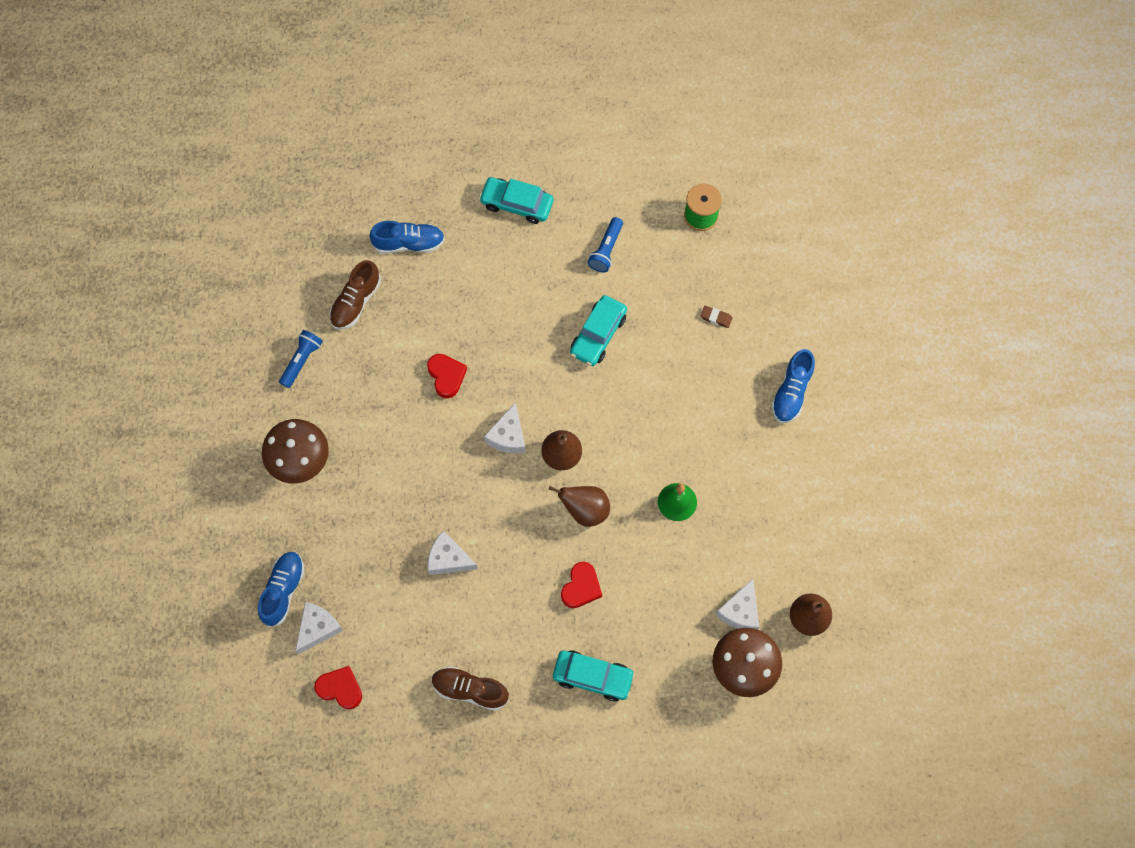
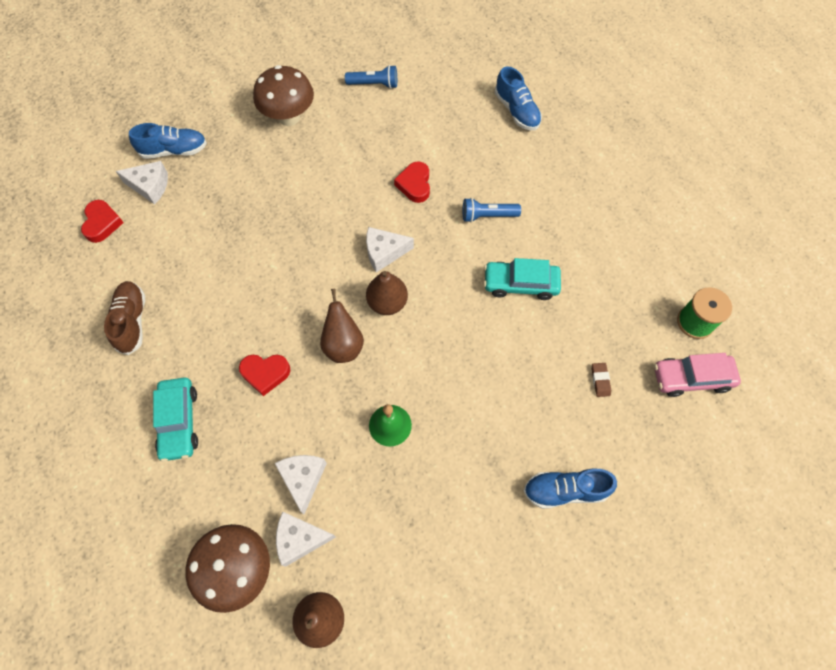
camera: 65 degrees right, 5 degrees down
(356, 302) = (444, 98): brown shoe -> none
(446, 376) = (414, 184): red heart -> red heart turned 135 degrees clockwise
(448, 559) = (249, 254): white cheese -> white cheese (303, 479)
(517, 204) = (603, 170): turquoise car -> none
(606, 250) = (606, 256): blue flashlight -> blue flashlight (487, 216)
(746, 247) = (691, 378): none -> pink car

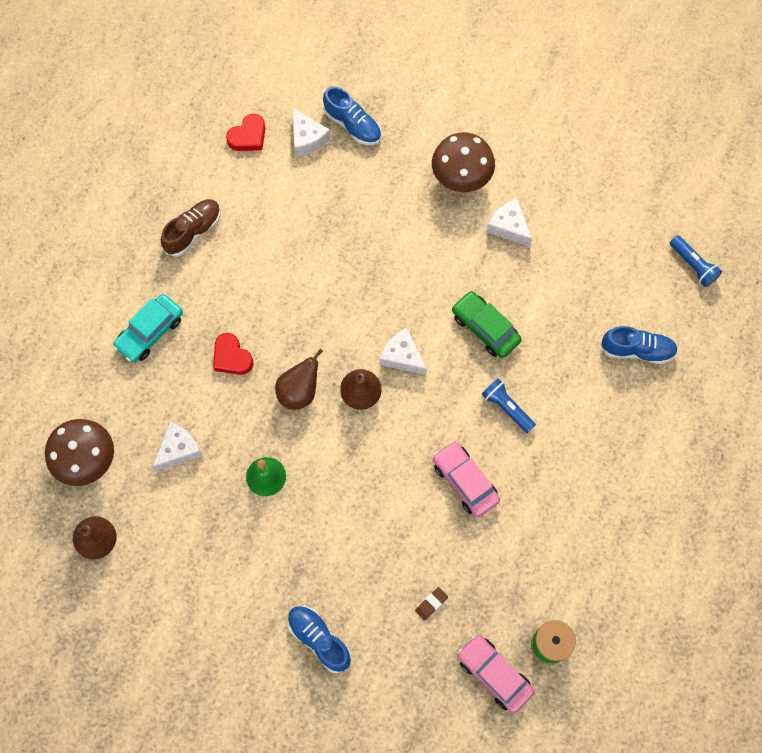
camera: 50 degrees right, 5 degrees up
(300, 539) = (137, 483): white cheese -> white cheese (508, 227)
(374, 84) = (556, 214): blue flashlight -> blue flashlight (693, 265)
(414, 184) = (485, 328): red heart -> green car
(516, 111) = (637, 350): blue shoe -> blue shoe turned 105 degrees counterclockwise
(520, 284) = (465, 481): turquoise car -> pink car

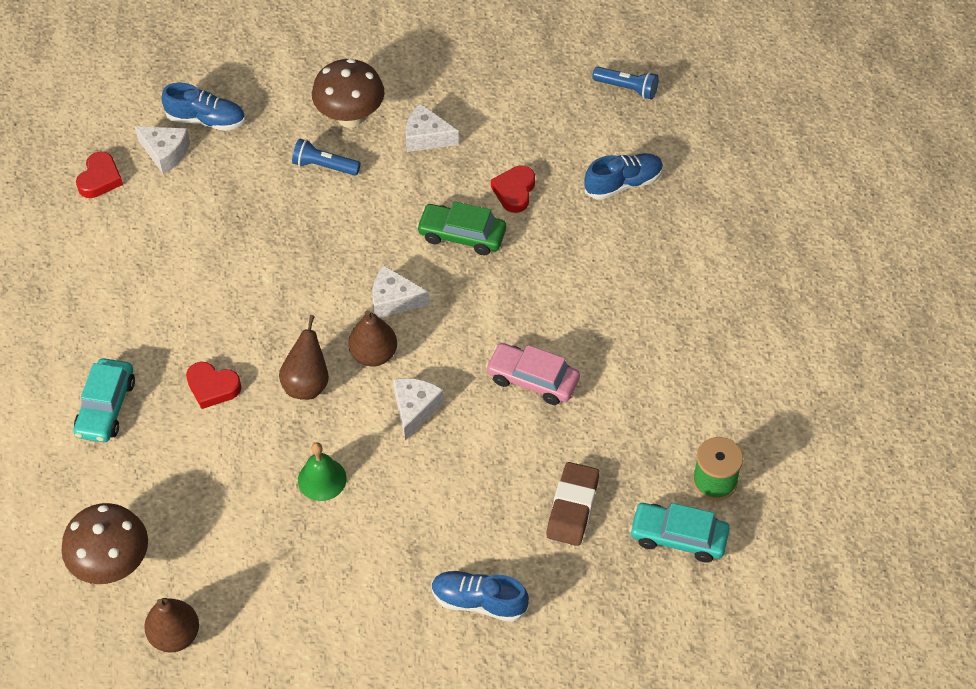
camera: 30 degrees left, 15 degrees down
(178, 449) = (209, 502): white cheese -> white cheese (415, 409)
(193, 231) = (95, 292): brown shoe -> none
(431, 604) = (572, 507): brown eraser -> brown eraser, size x2.06
(494, 674) = (678, 537): pink car -> turquoise car
(506, 408) = (530, 294): blue flashlight -> blue flashlight (324, 166)
(548, 311) = (514, 191): none -> red heart

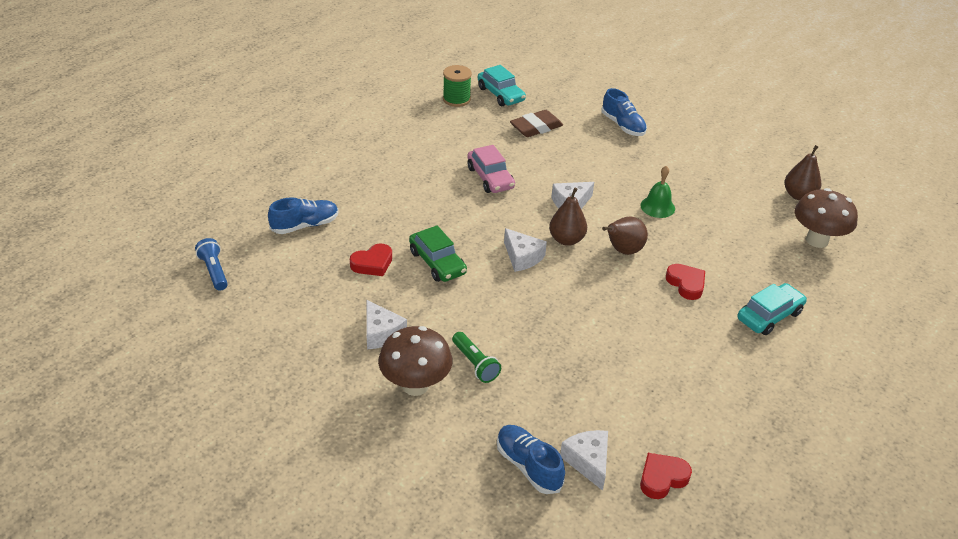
camera: 140 degrees left, 15 degrees down
(324, 166) = (475, 364): blue flashlight -> green flashlight
(623, 184) = (305, 225): blue shoe -> blue shoe turned 135 degrees clockwise

